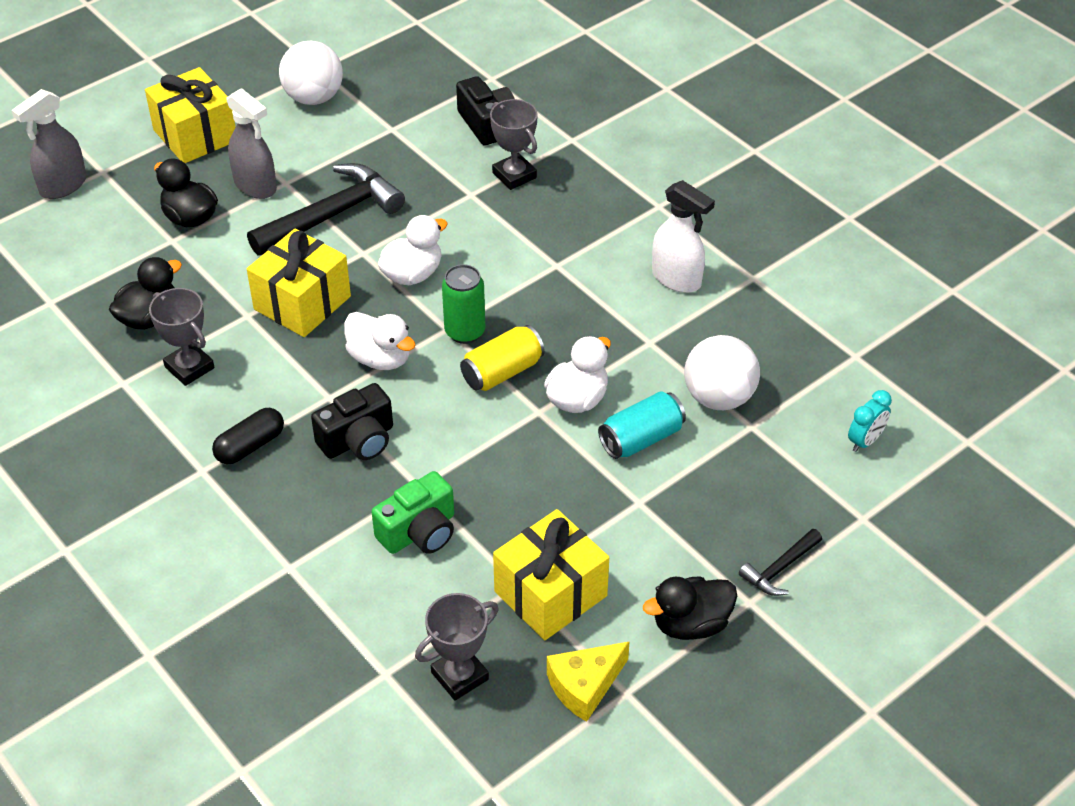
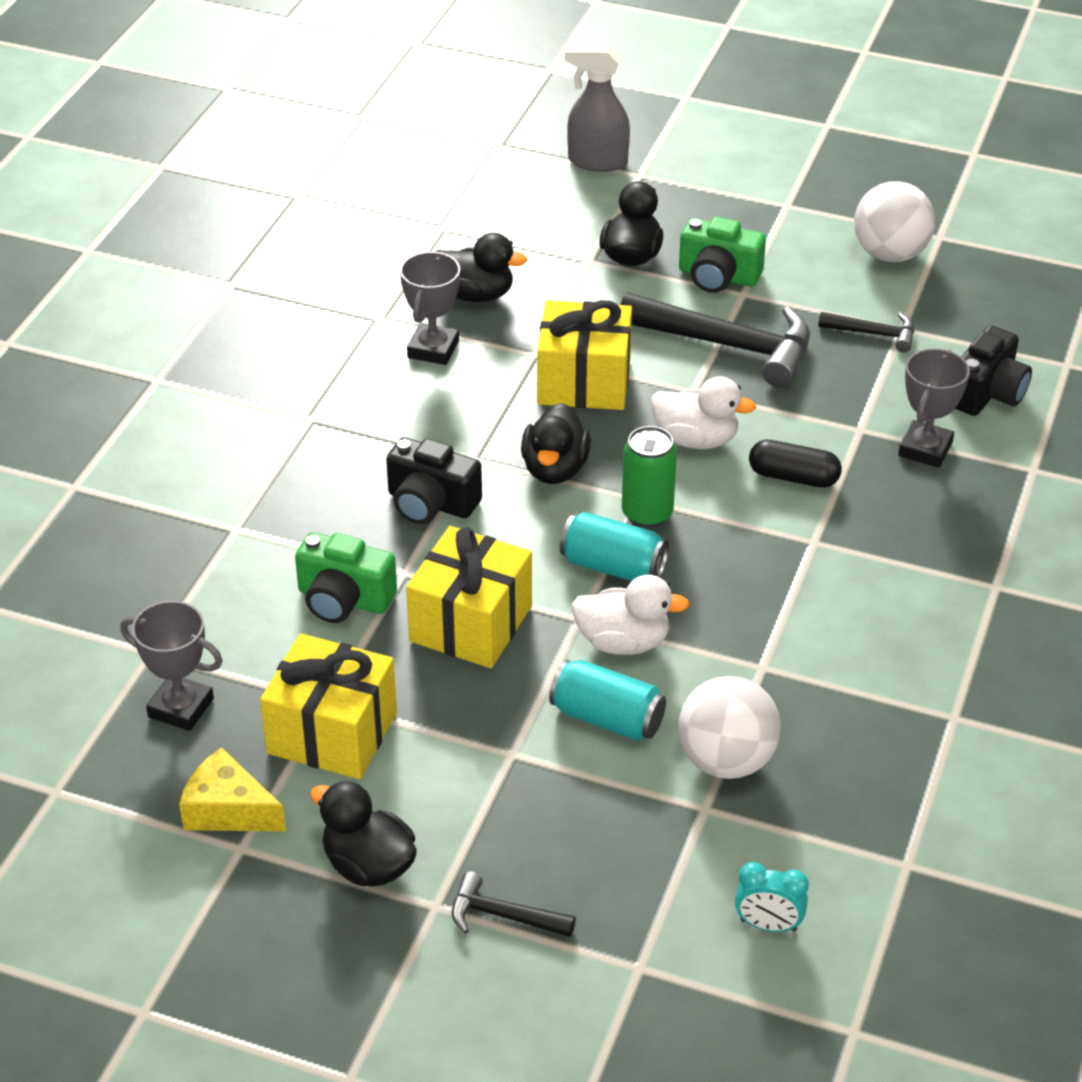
camera: 60 degrees right, 5 degrees down
(195, 135) = (750, 205): yellow gift -> yellow gift (470, 623)
(250, 446) = (365, 434): black capsule -> black capsule (793, 477)
(255, 186) = (718, 276): grey spray bottle -> green camera
(380, 358) = (555, 469): white duck -> black duck
(385, 144) = (873, 334): none -> black hammer
(502, 372) = (613, 567): yellow can -> turquoise can
(677, 279) = (887, 650): white spray bottle -> none

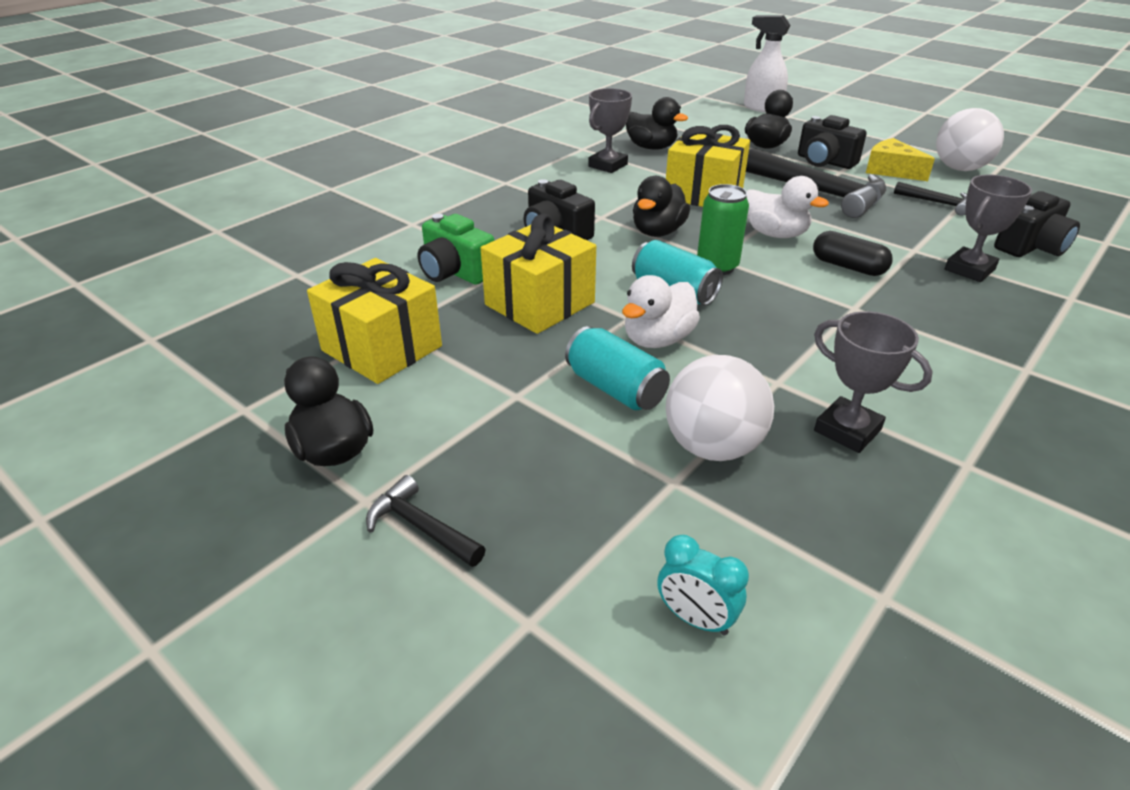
camera: 20 degrees right, 5 degrees down
(181, 708) = (286, 309): grey trophy -> grey trophy (847, 430)
(228, 810) = (259, 380): yellow cheese -> yellow cheese (891, 170)
(597, 161) = (762, 108): grey spray bottle -> white spray bottle
(623, 642) = (657, 339): white duck -> white duck turned 105 degrees clockwise
(718, 276) = (825, 162): green camera -> black camera

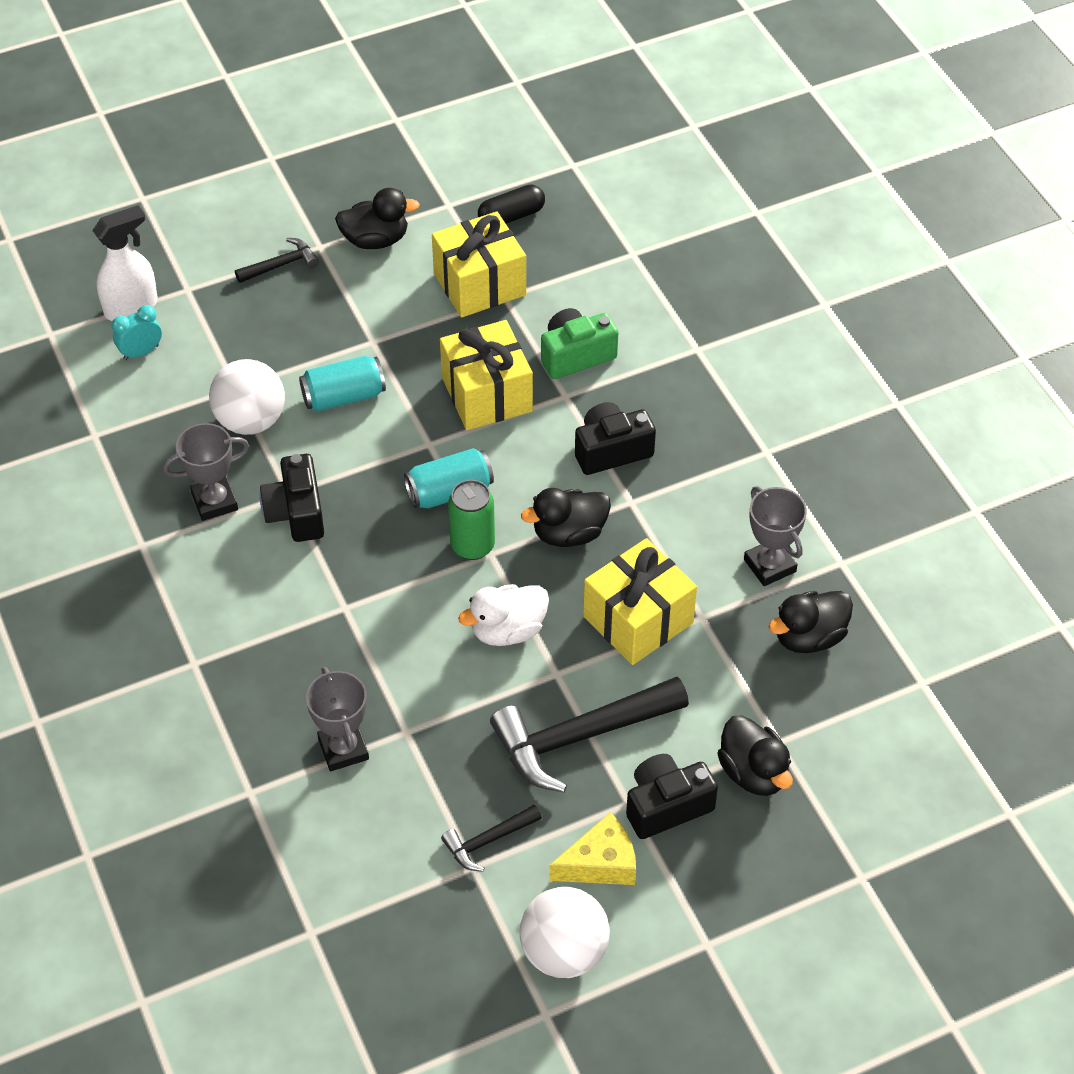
camera: 115 degrees right, 15 degrees up
(657, 339) = (386, 448): white duck -> none
(658, 232) = (569, 533): black duck -> black duck turned 75 degrees counterclockwise
(762, 108) = (912, 863): white spray bottle -> white spray bottle (131, 307)
(848, 267) = (410, 650): black capsule -> black capsule (511, 216)
(1031, 247) = (346, 845): black camera -> black camera (296, 513)

